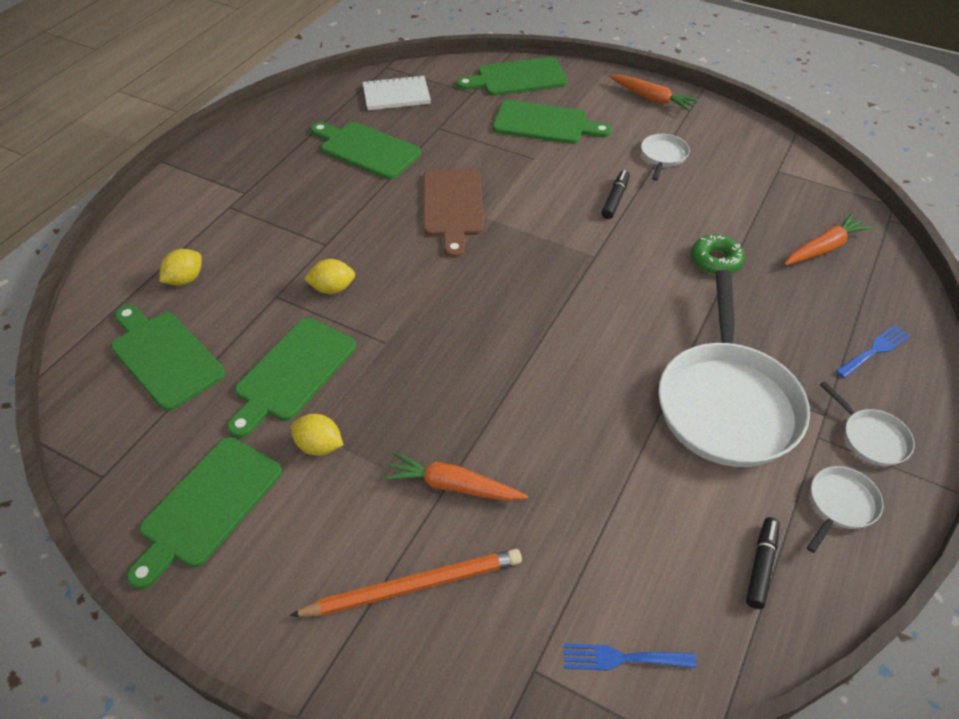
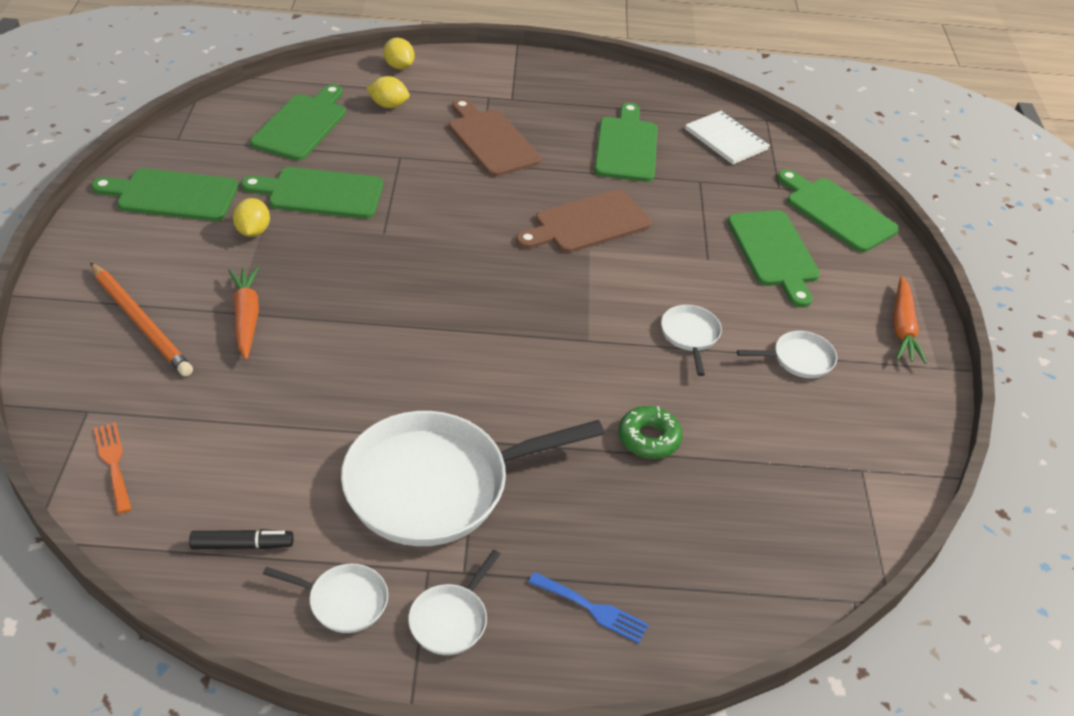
camera: 60 degrees right, 5 degrees down
(297, 226) = (491, 140): none -> brown cutting board
(332, 288) = (428, 184): yellow lemon -> yellow lemon (399, 66)
(615, 199) = (690, 335): black marker -> white pan
(621, 658) = (113, 463): blue fork -> orange fork
(824, 248) = (743, 536): orange carrot -> none

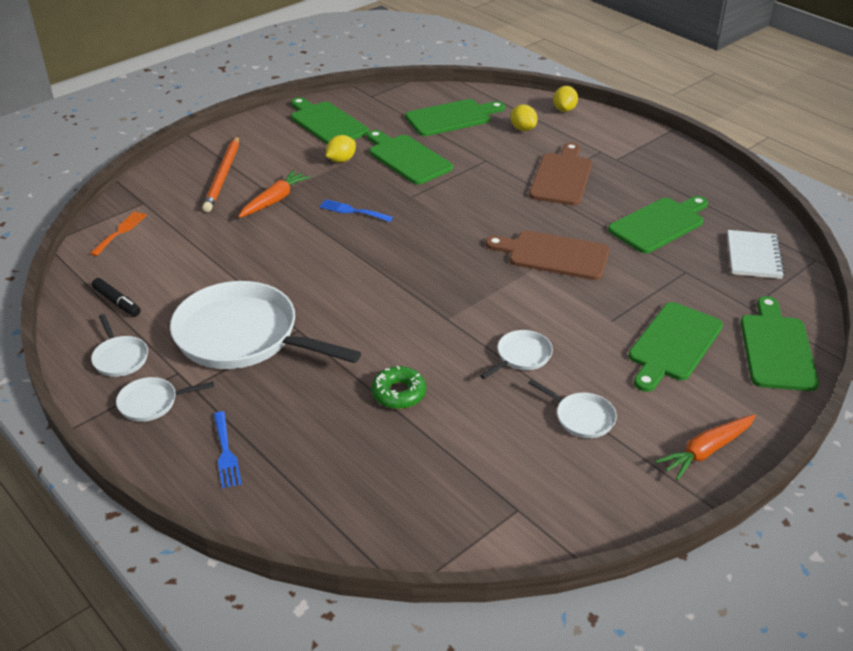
camera: 50 degrees right, 5 degrees down
(348, 282) = (352, 211): none -> blue fork

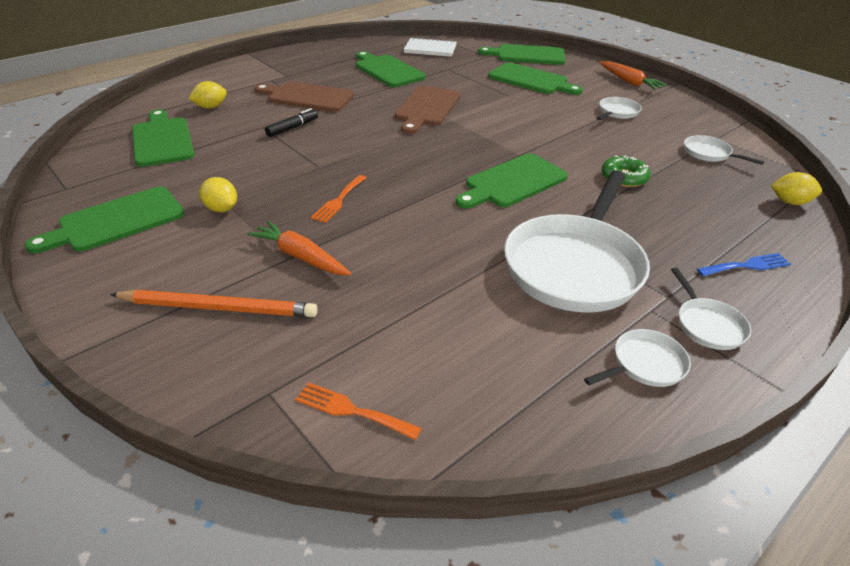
camera: 90 degrees left, 0 degrees up
(117, 302) = (533, 385): black marker -> black marker (292, 128)
(352, 211) = (338, 200): blue fork -> orange fork
(407, 158) = (238, 167): green cutting board -> green cutting board (513, 182)
(521, 356) = (559, 127): white pan -> white pan (709, 153)
(564, 109) = (185, 87): yellow lemon -> yellow lemon (790, 202)

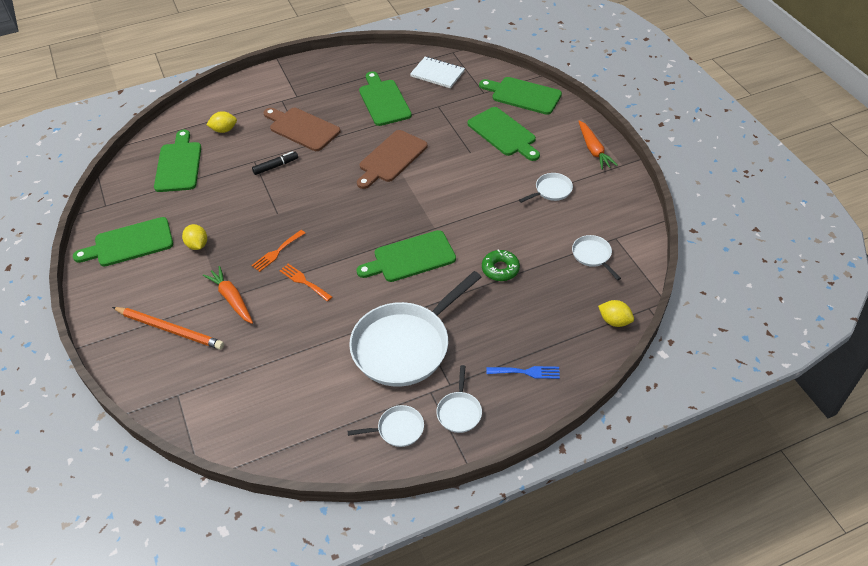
camera: 20 degrees right, 10 degrees up
(351, 410) = (216, 417): orange fork -> orange fork (304, 281)

